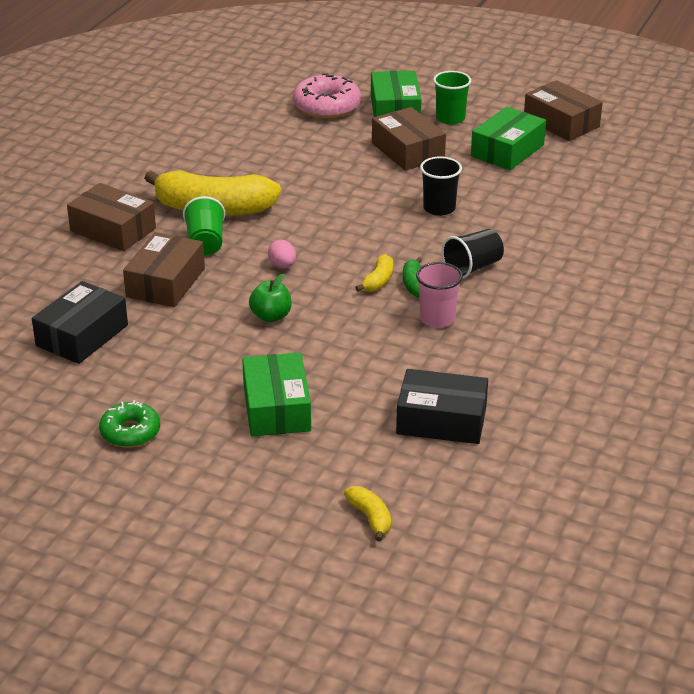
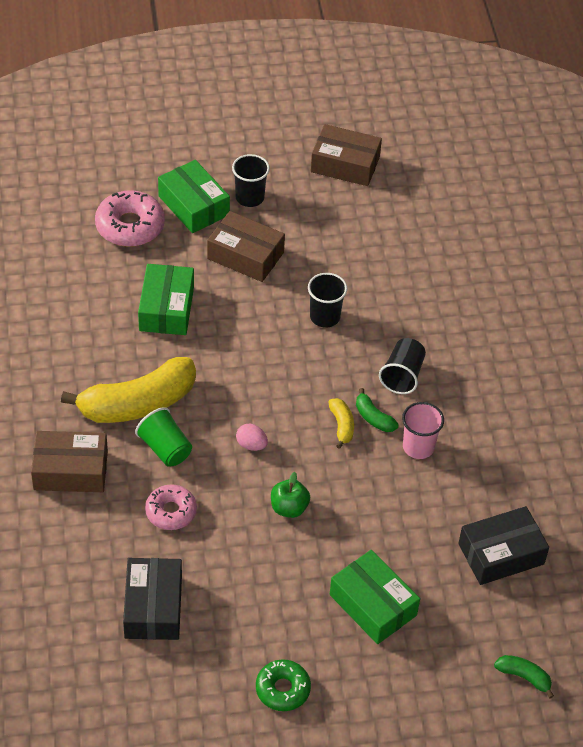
camera: 35 degrees left, 15 degrees up
(165, 282) = (171, 512): brown box -> pink donut
(370, 518) = (524, 677): yellow banana -> green banana
(450, 118) = (249, 197): green cup -> black cup
(507, 150) = (327, 219): green box -> green box (166, 308)

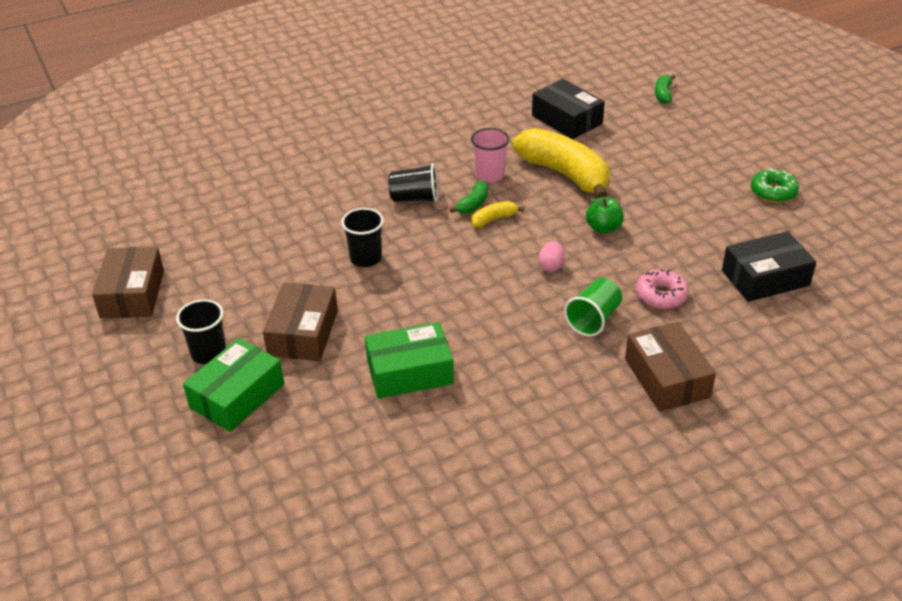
camera: 105 degrees left, 10 degrees down
(130, 226) = (292, 442): pink donut -> none
(137, 404) = (552, 355): yellow banana -> yellow banana (565, 174)
(373, 605) = (661, 166): green box -> none

